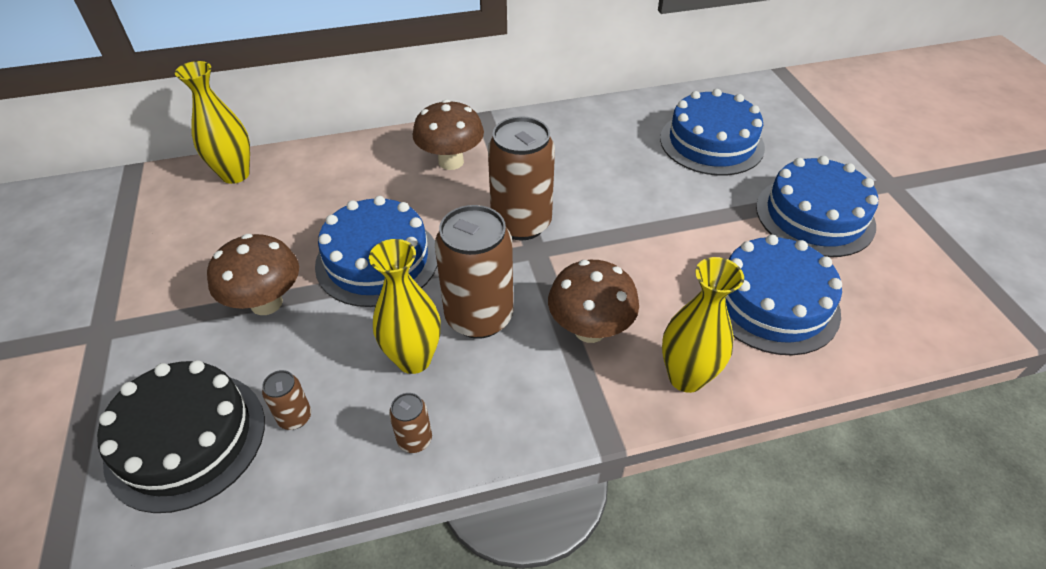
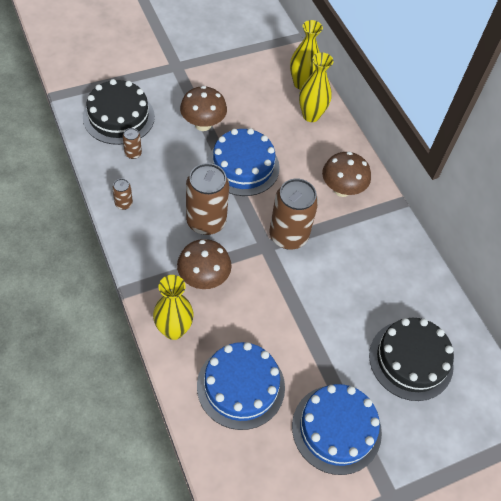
camera: 75 degrees right, 10 degrees up
(414, 359) = (173, 195): yellow vase -> yellow vase (311, 115)
(711, 142) = (411, 360): blue cake -> black cake

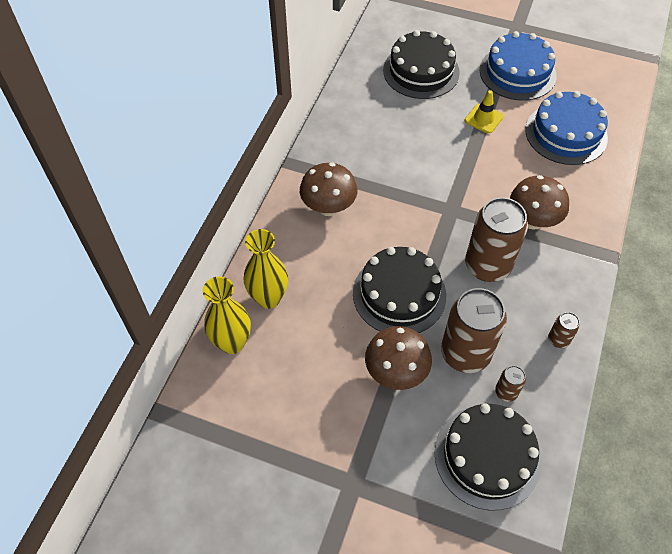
camera: 130 degrees left, 0 degrees up
(174, 330) = (591, 200): yellow vase -> none
(243, 166) = (399, 294): blue cake -> black cake
(288, 236) = (422, 203): brown can -> brown can (465, 353)
(317, 348) = (483, 118): none -> yellow traffic cone

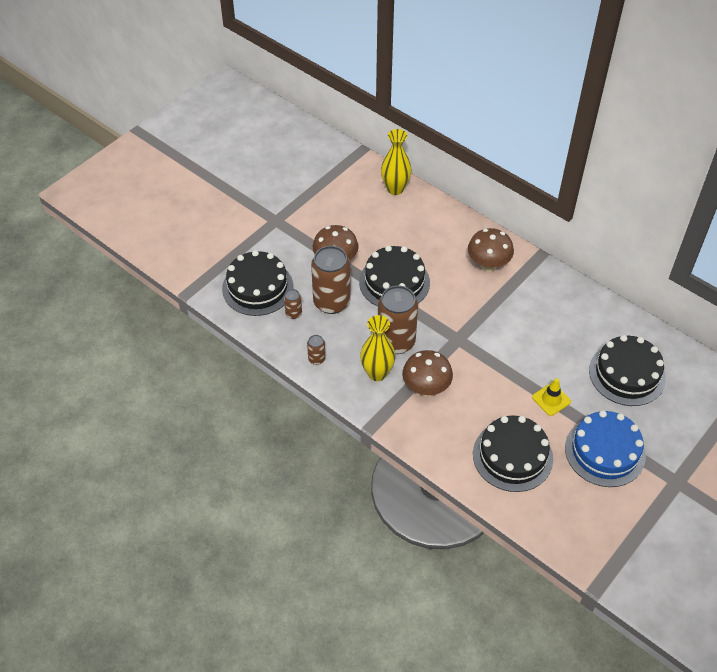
camera: 110 degrees right, 5 degrees down
(268, 298) = (421, 213): yellow vase -> yellow vase (377, 373)
(566, 133) = (512, 456): blue cake -> black cake

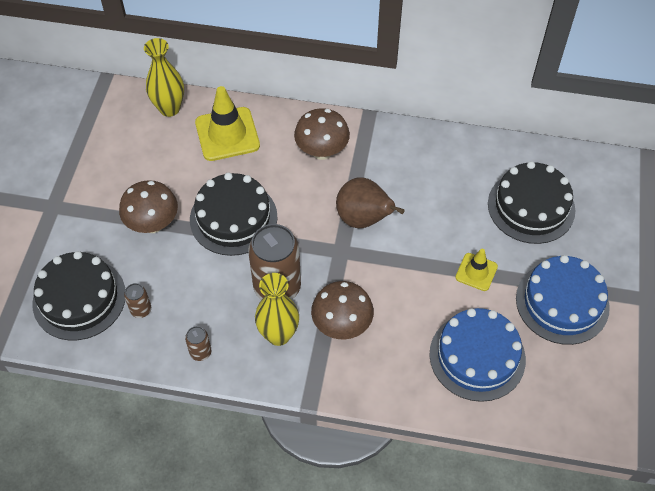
camera: 30 degrees left, 5 degrees up
(331, 302) = (177, 275): brown can -> none
(425, 223) = (227, 134): none -> yellow traffic cone
(489, 325) = (364, 219): none -> brown pear
(512, 456) = (477, 356): black cake -> blue cake

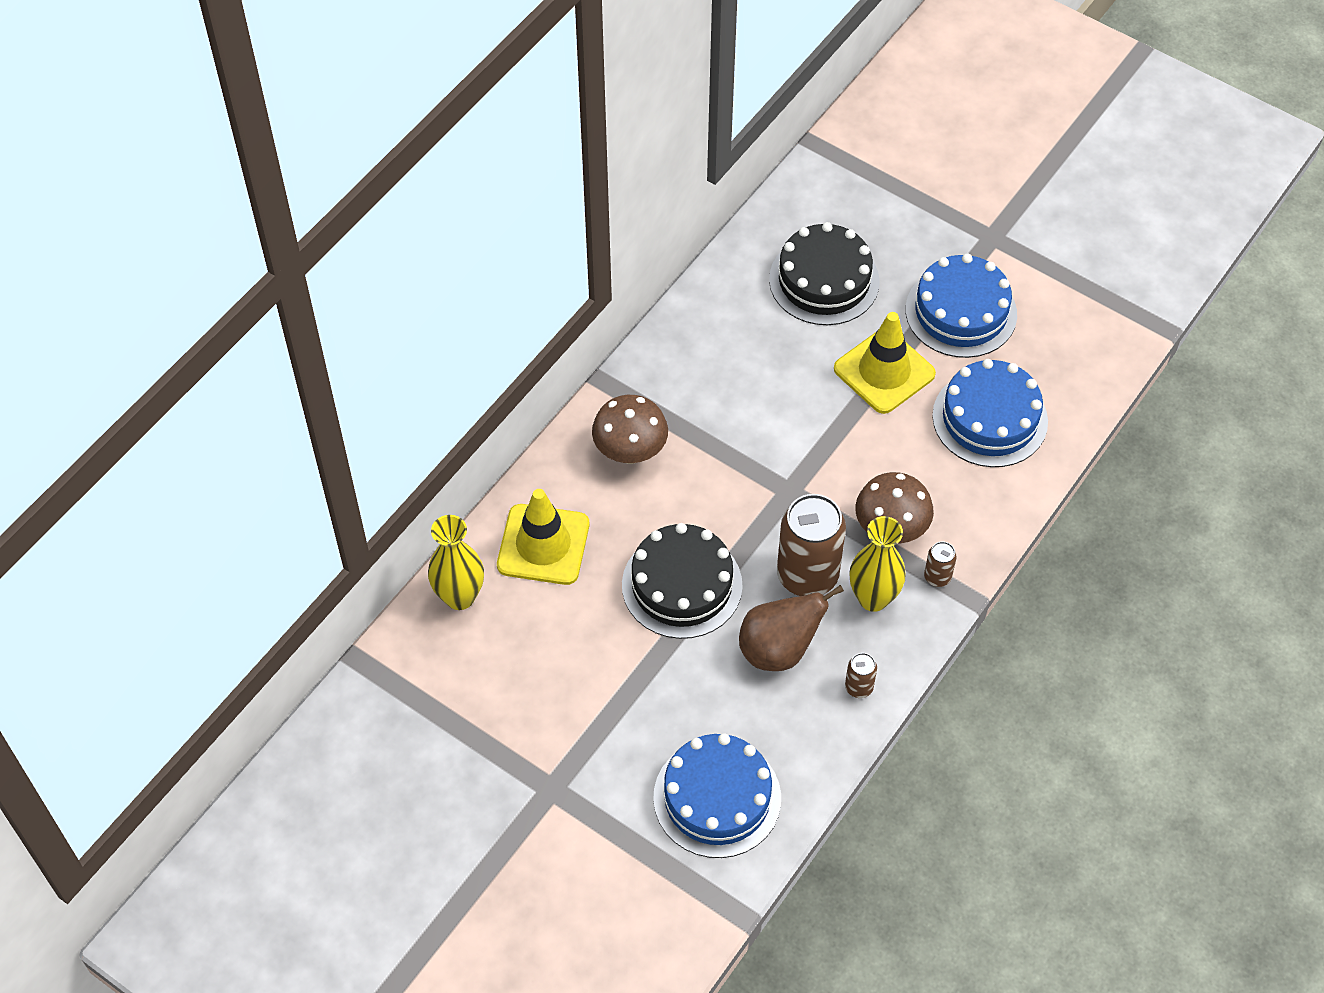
camera: 65 degrees left, 0 degrees up
(79, 298) = (717, 798): black cake -> blue cake
(141, 310) = (768, 732): brown can -> brown can (937, 577)
(153, 224) = (644, 678): brown mushroom -> none
(364, 219) = (756, 449): brown pear -> brown pear (779, 650)
(476, 272) = (884, 371): yellow traffic cone -> yellow traffic cone, size x1.79

